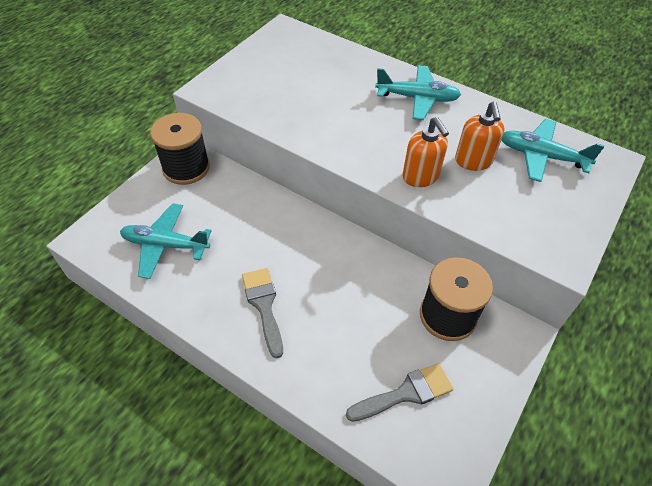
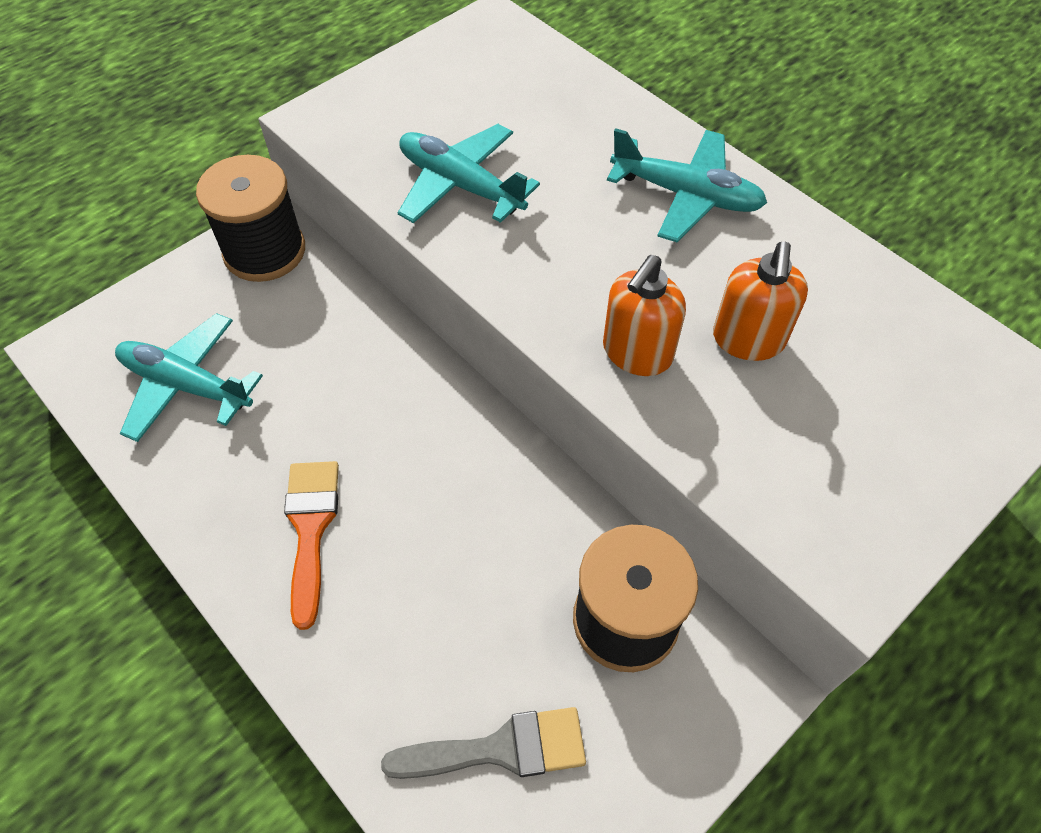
camera: 15 degrees right, 5 degrees up
(264, 305) = (311, 529): grey brush -> orange brush
(421, 177) = (637, 353): orange soap dispenser -> orange soap dispenser turned 45 degrees clockwise
(541, 156) = (886, 353): turquoise plane -> turquoise plane (460, 185)

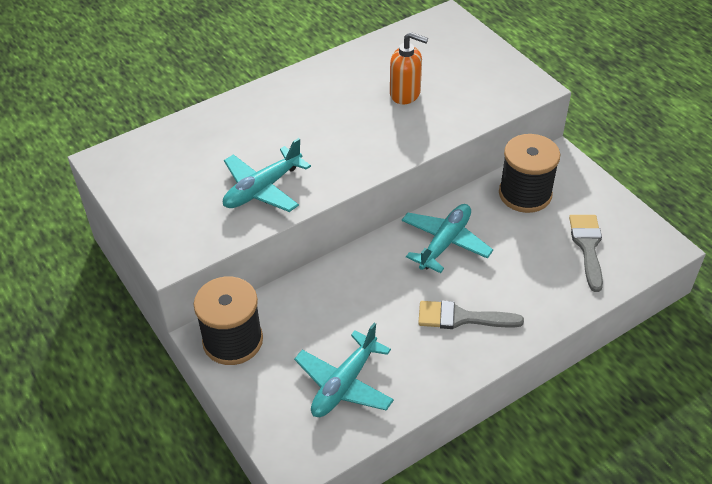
camera: 80 degrees left, 10 degrees down
(311, 529) = (461, 318): orange brush -> grey brush
(637, 353) = (406, 133): orange soap dispenser -> none
(686, 195) = (300, 98): turquoise plane -> turquoise plane (445, 243)

